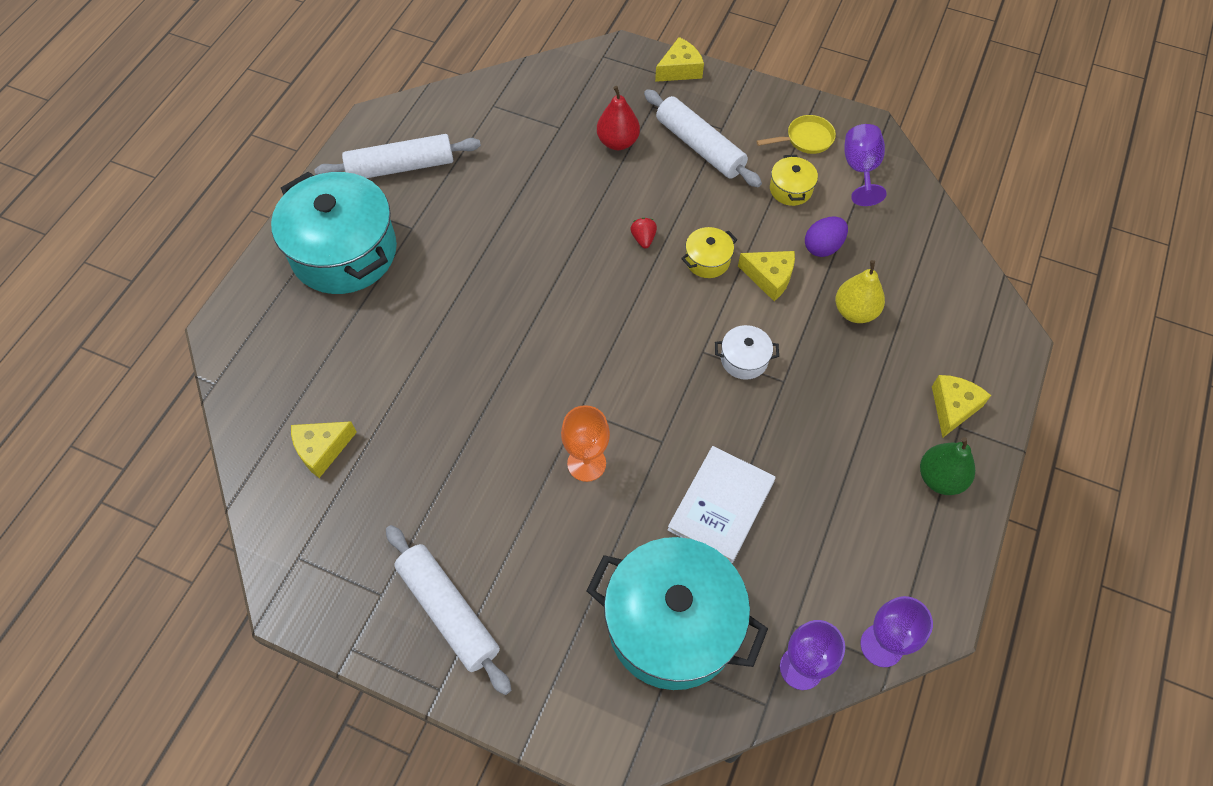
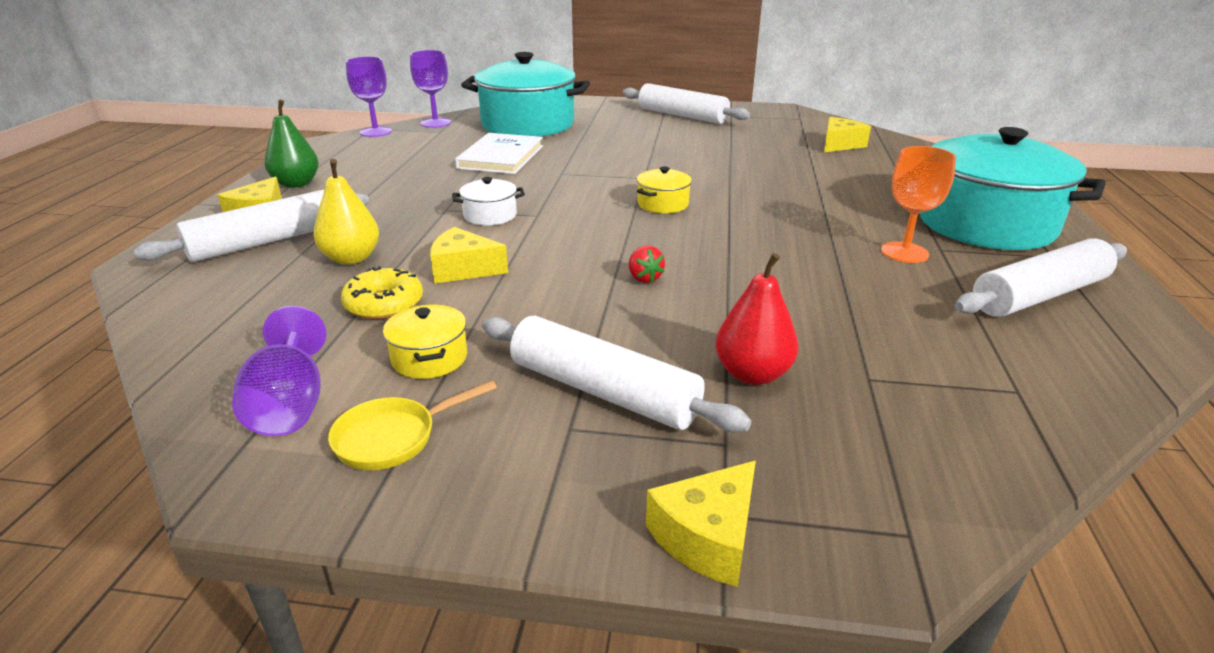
camera: 165 degrees right, 30 degrees down
(586, 463) = (622, 160): orange goblet -> orange goblet (904, 252)
(707, 260) = (550, 272): yellow pot -> yellow pot (663, 204)
(823, 247) = (384, 304): purple egg -> yellow donut
(931, 354) = (265, 242): none -> white rolling pin

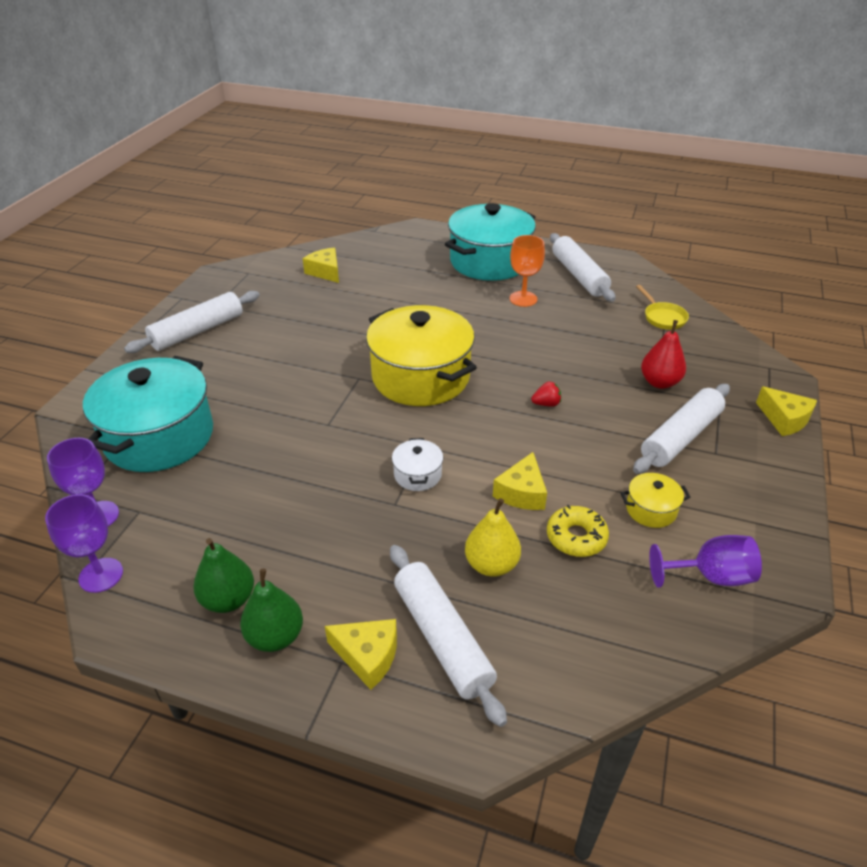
camera: 80 degrees left, 10 degrees up
(340, 166) = (228, 599): none -> green pear
(393, 438) = (735, 523): yellow pan -> yellow pan (663, 317)
(501, 157) = (262, 462): white book -> none
(663, 204) = (421, 377): yellow pot -> yellow pot, size x2.37

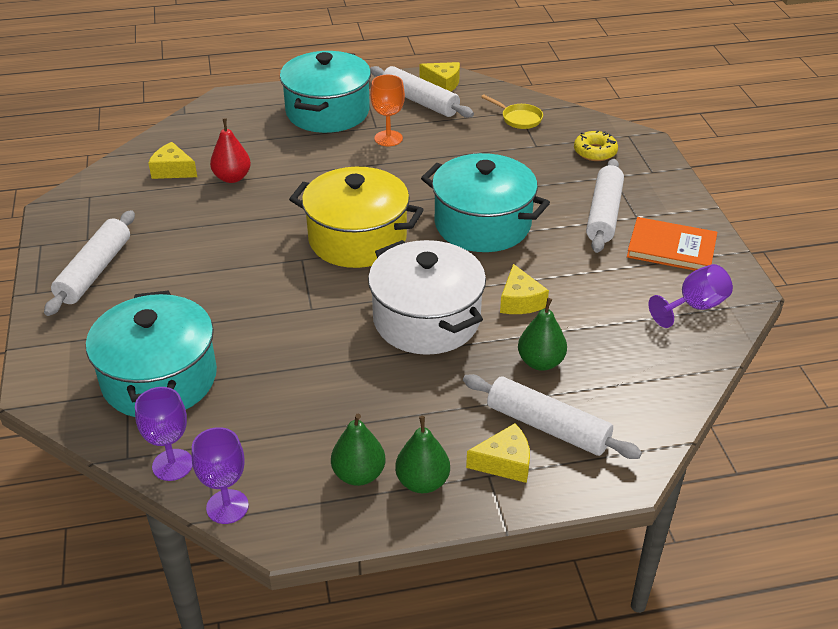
camera: 30 degrees left, 0 degrees up
(417, 475) = (426, 319): white pot -> white pot, size x2.37
(491, 565) = (540, 362): yellow pear -> green pear
(546, 404) = (482, 224): red strawberry -> turquoise pot
(576, 537) = (585, 317): yellow donut -> yellow donut (595, 152)
(651, 510) = (622, 276): yellow pot -> none
(659, 382) = (557, 175): red pear -> red pear (232, 178)
(731, 500) = (671, 248): none -> orange book
(784, 419) = (666, 173): yellow cheese -> yellow cheese (443, 83)

